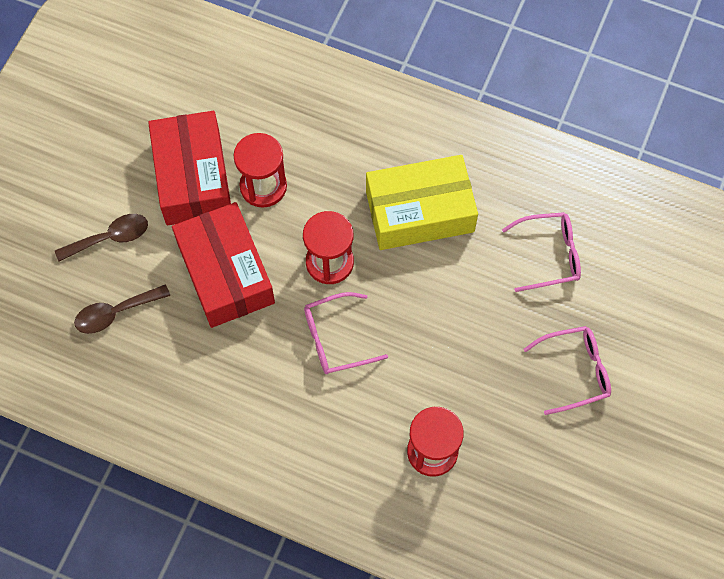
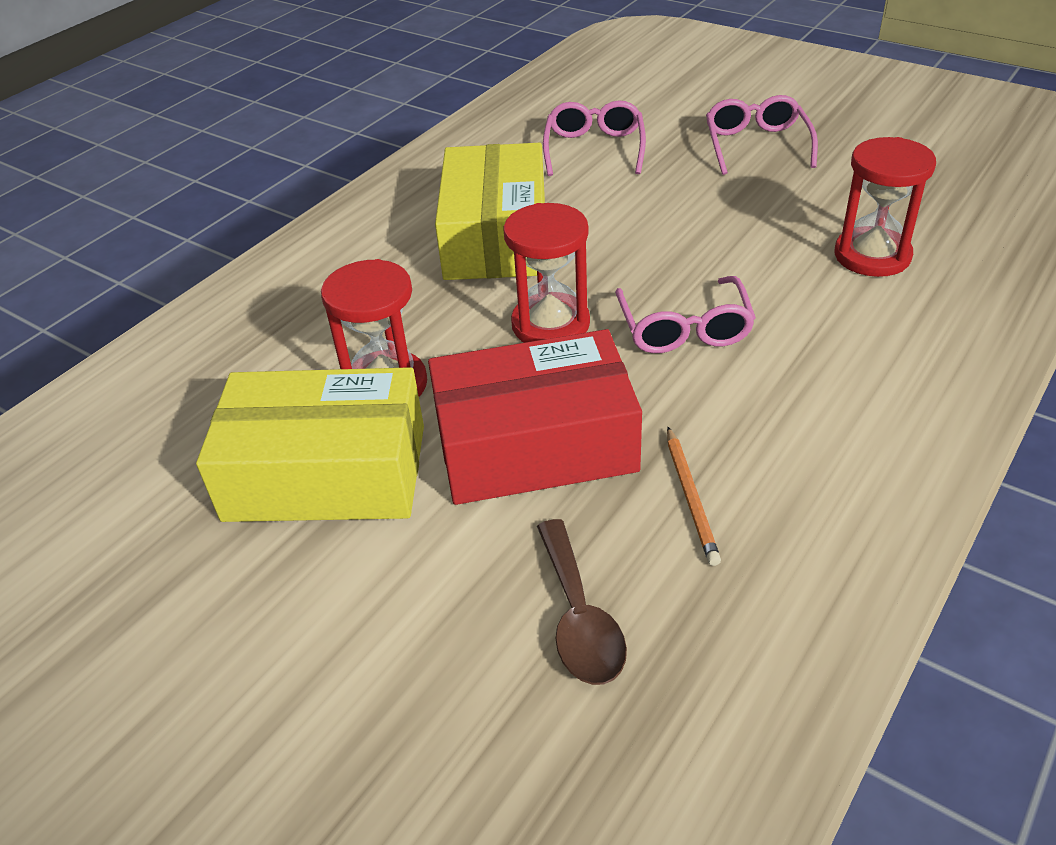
camera: 75 degrees left, 25 degrees down
(110, 238) = (403, 613): brown spoon -> none
(193, 177) = (326, 472): red box -> yellow box
(196, 354) = (691, 497): none -> orange pencil

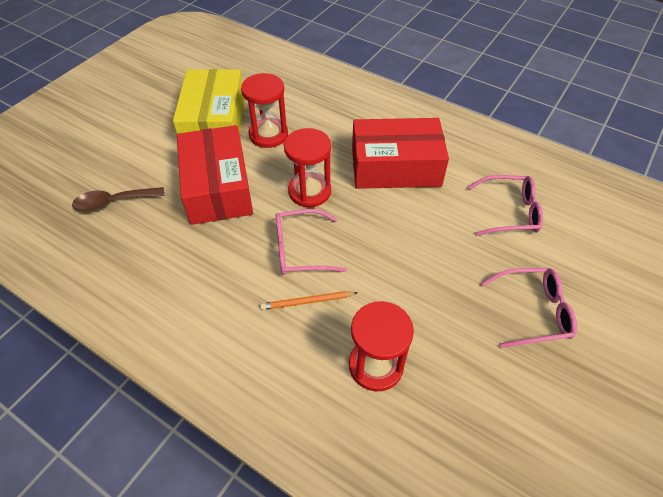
camera: 85 degrees right, 10 degrees up
(496, 237) = (395, 167): yellow box -> red box
(691, 497) = (169, 243): orange pencil -> orange pencil (307, 302)

